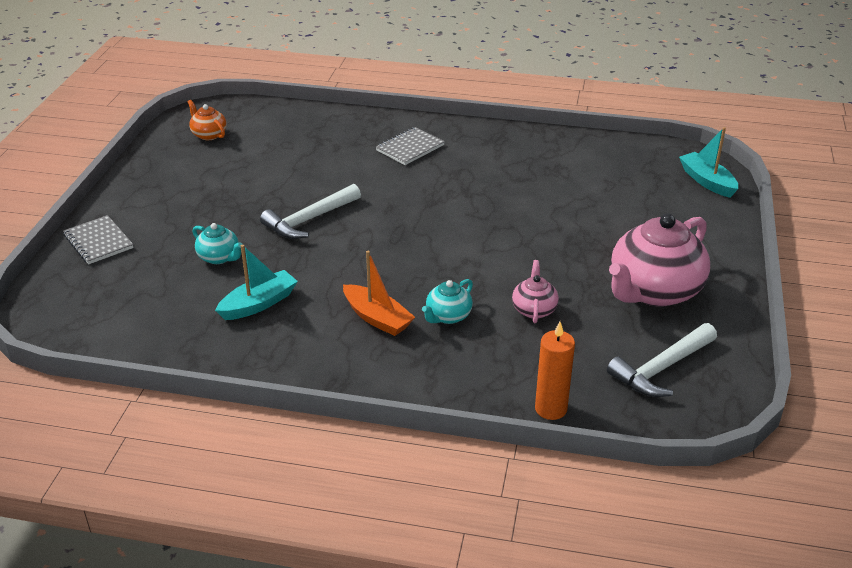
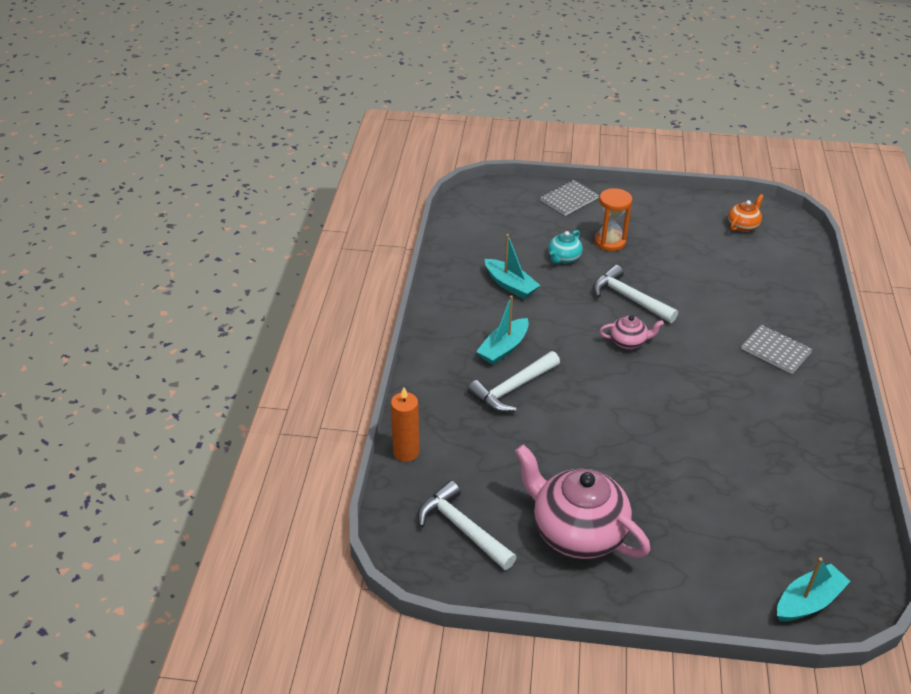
camera: 85 degrees right, 5 degrees up
(201, 221) = (610, 242): none -> orange hourglass
(377, 318) = (504, 348): orange boat -> turquoise boat
(448, 316) = (513, 388): turquoise teapot -> white hammer
(534, 309) = (532, 443): pink teapot -> pink teapot (628, 342)

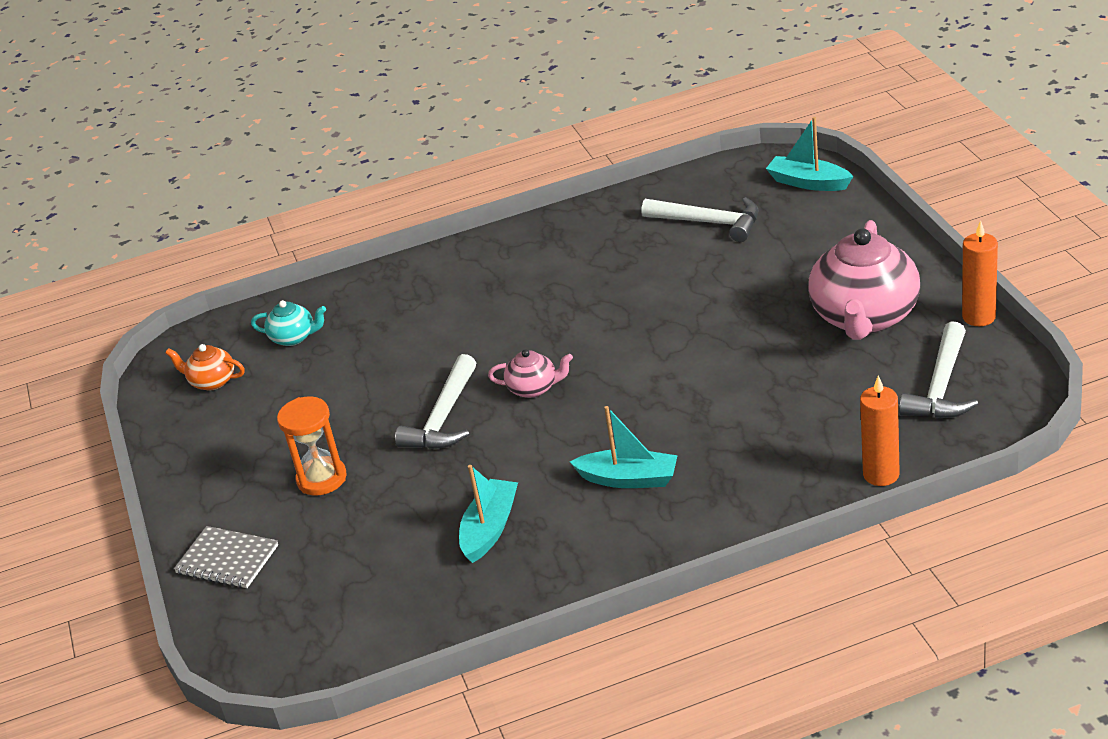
camera: 110 degrees left, 5 degrees down
(513, 388) = (696, 441): white hammer -> white hammer (709, 223)
(523, 598) = (979, 317): none -> orange candle
(563, 258) = (390, 505): turquoise teapot -> turquoise teapot (294, 337)
(628, 342) = (534, 388): pink teapot -> pink teapot turned 120 degrees clockwise
(776, 350) = (466, 288): grey notebook -> none

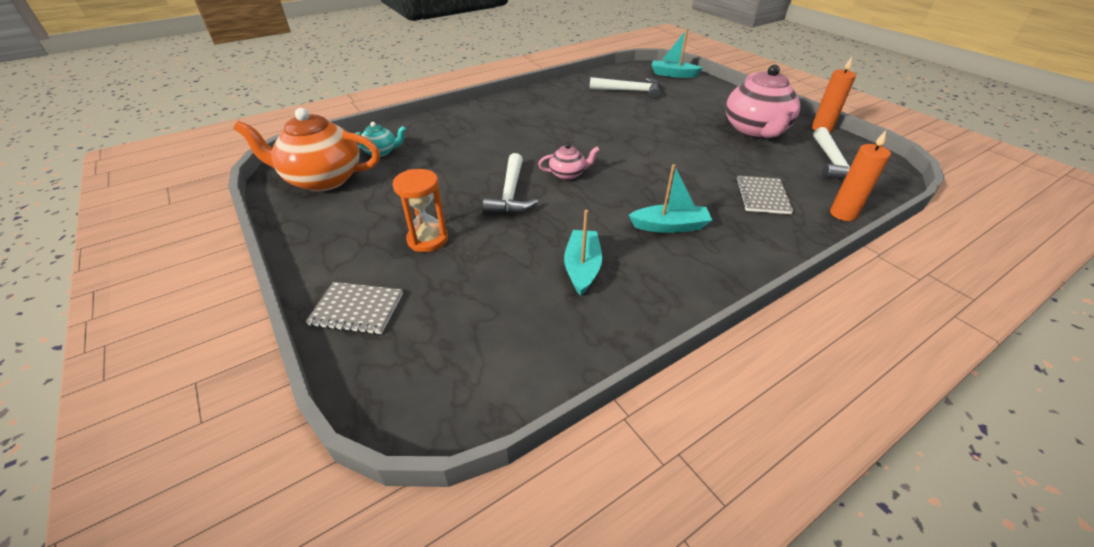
camera: 20 degrees left, 5 degrees up
(212, 381) = (322, 179): orange teapot -> orange teapot, size x2.13
(786, 439) = (762, 196): none -> grey notebook

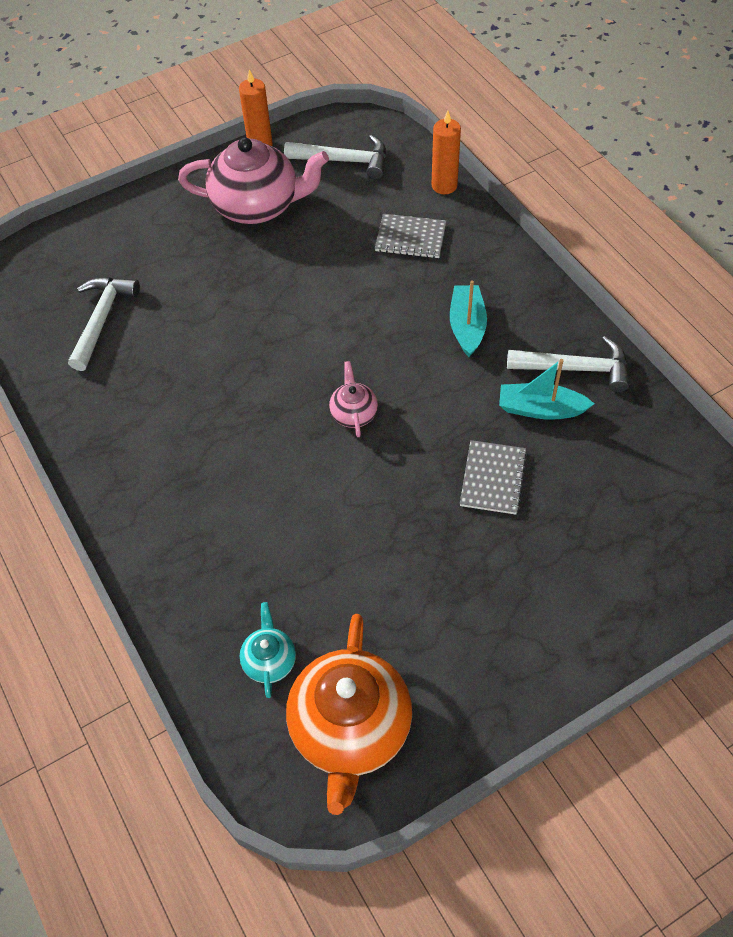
camera: 85 degrees left, 15 degrees up
(357, 309) = (620, 613): grey notebook -> grey notebook (493, 478)
(427, 239) = (497, 561): orange hourglass -> none
(510, 194) = (399, 477): white hammer -> white hammer (575, 368)
(673, 74) = (48, 256): turquoise boat -> none

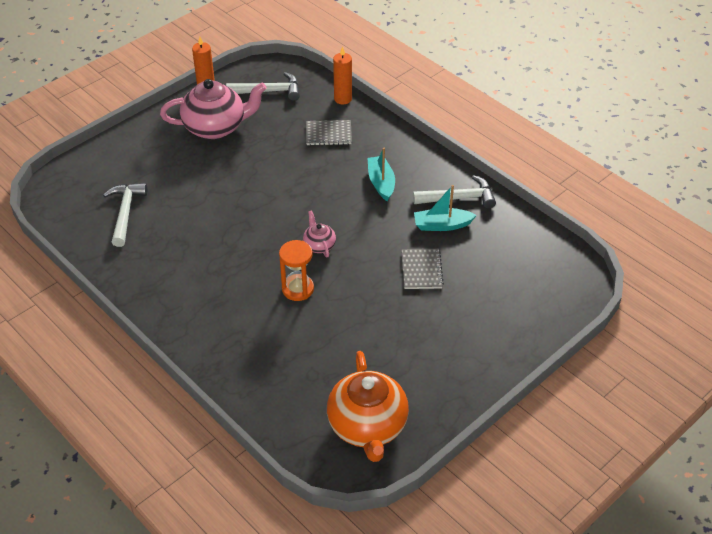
camera: 15 degrees left, 10 degrees down
(269, 660) = (303, 397): turquoise teapot -> none
(306, 479) = (297, 289): none -> orange hourglass

